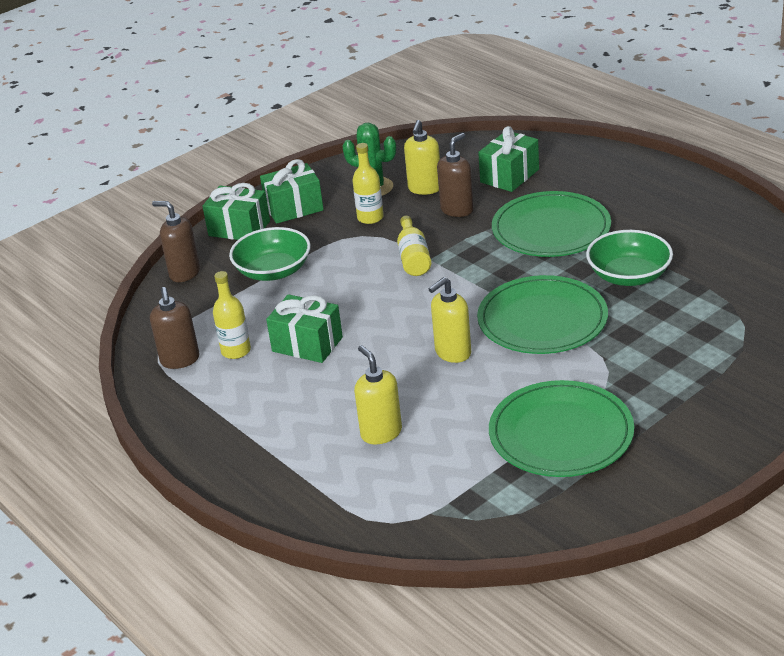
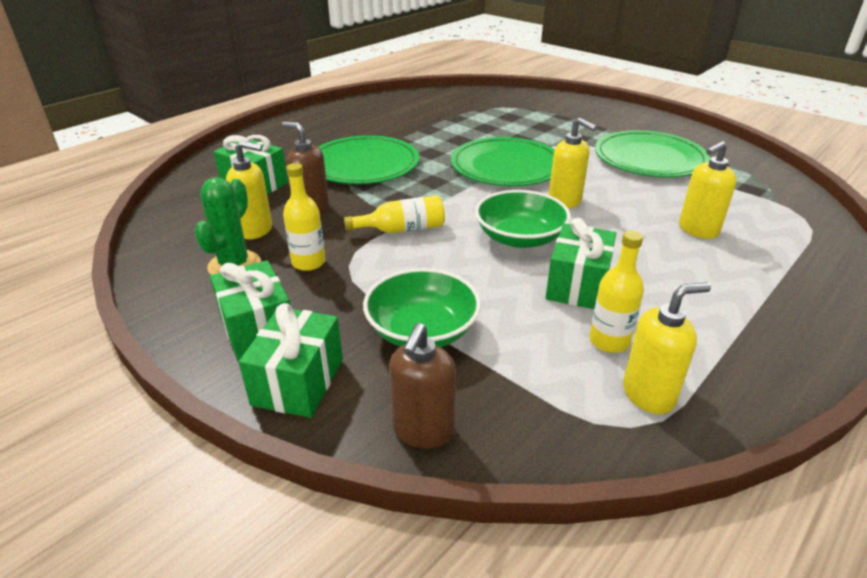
camera: 100 degrees left, 0 degrees up
(180, 360) = (649, 394): brown soap dispenser -> yellow soap dispenser
(629, 275) = (440, 137): green bowl -> green bowl (520, 238)

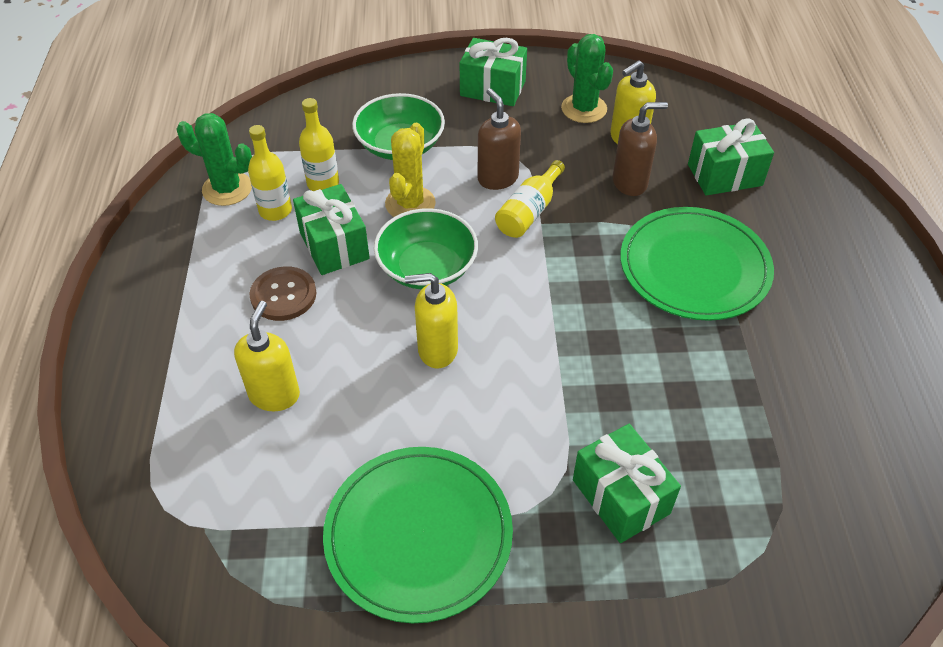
camera: 135 degrees right, 15 degrees up
(298, 382) = (426, 82): green gift -> green gift (620, 496)
(308, 262) = (543, 141): yellow bottle -> yellow bottle (323, 183)
(423, 431) = (333, 100): brown soap dispenser -> brown soap dispenser (497, 178)
(479, 279) = (410, 204): none -> yellow cactus
(506, 166) = (561, 374): green plate -> none
(649, 394) = (227, 189): yellow soap dispenser -> green cactus
(651, 275) = (283, 295): none -> brown button

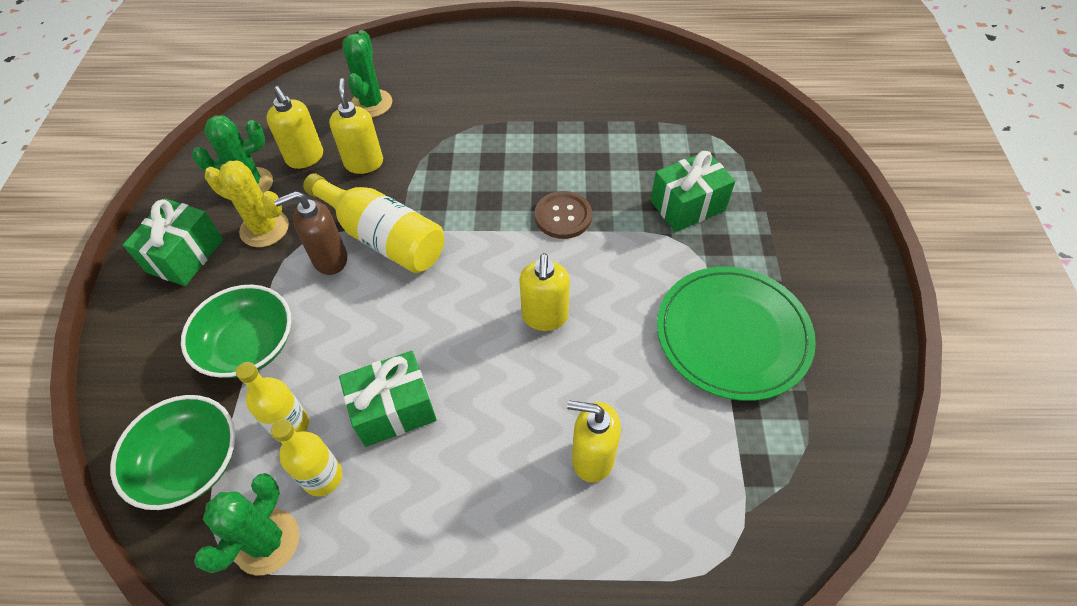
camera: 85 degrees left, 5 degrees up
(283, 295) = (459, 458): brown button -> brown button (563, 216)
(410, 204) = (347, 336): yellow cactus -> yellow cactus (264, 229)
(427, 267) = (441, 323): green bowl -> green bowl (190, 463)
(529, 212) = (383, 238): yellow bottle -> yellow bottle, size x1.59
(630, 183) = (364, 163): brown soap dispenser -> yellow soap dispenser
(694, 267) = (472, 136): green plate -> none
(724, 175) = (371, 104): green gift -> green cactus

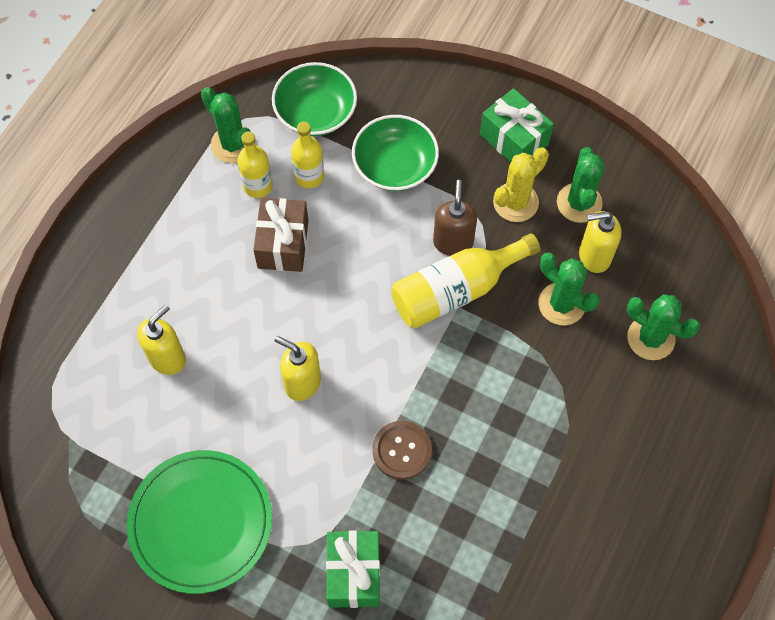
camera: 115 degrees right, 10 degrees up
(364, 163) = (561, 304): yellow soap dispenser -> green cactus
(394, 409) = (283, 244): green gift -> brown gift

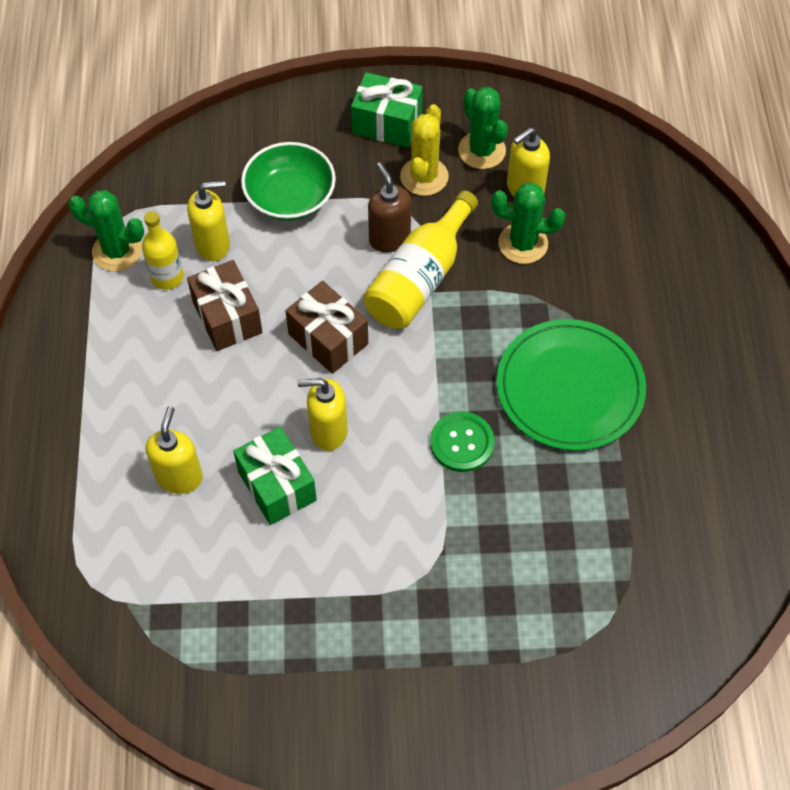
camera: 30 degrees left, 5 degrees down
(201, 522) = (312, 608): green plate -> green plate (570, 387)
(309, 176) = (213, 245): yellow bottle -> yellow soap dispenser
(315, 112) = (181, 185): green bowl -> none
(350, 304) = (328, 339): none -> brown gift
(354, 574) = (489, 574): green gift -> green gift (277, 486)
(402, 450) = (462, 443): brown button -> green button
(651, 338) = (619, 234): green cactus -> none

